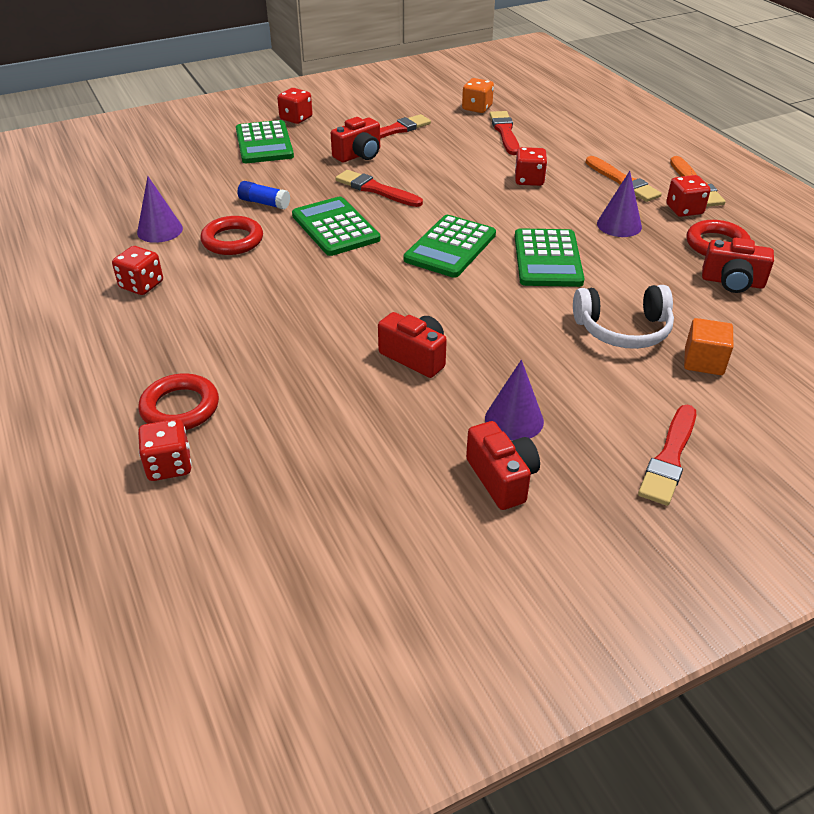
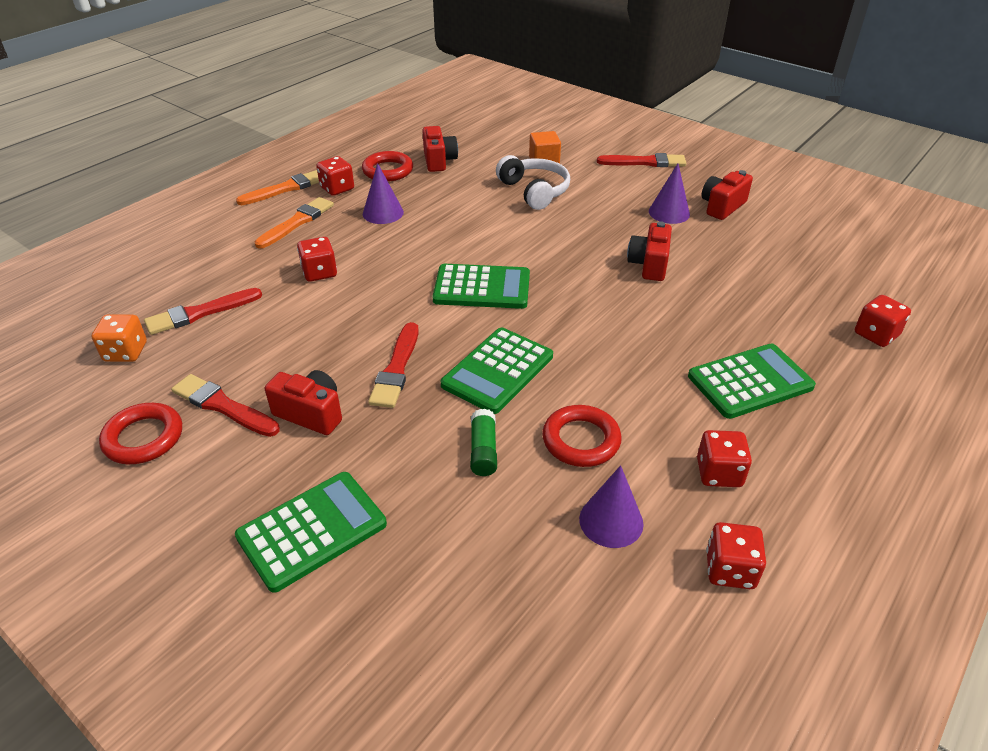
camera: 115 degrees left, 0 degrees up
(180, 408) = (826, 356): red ring -> red ring (143, 438)
(264, 203) = (483, 450): blue glue stick -> green glue stick
(296, 118) = (205, 531): red dice -> red dice (730, 569)
(547, 259) = (463, 235): green calculator -> green calculator (750, 381)

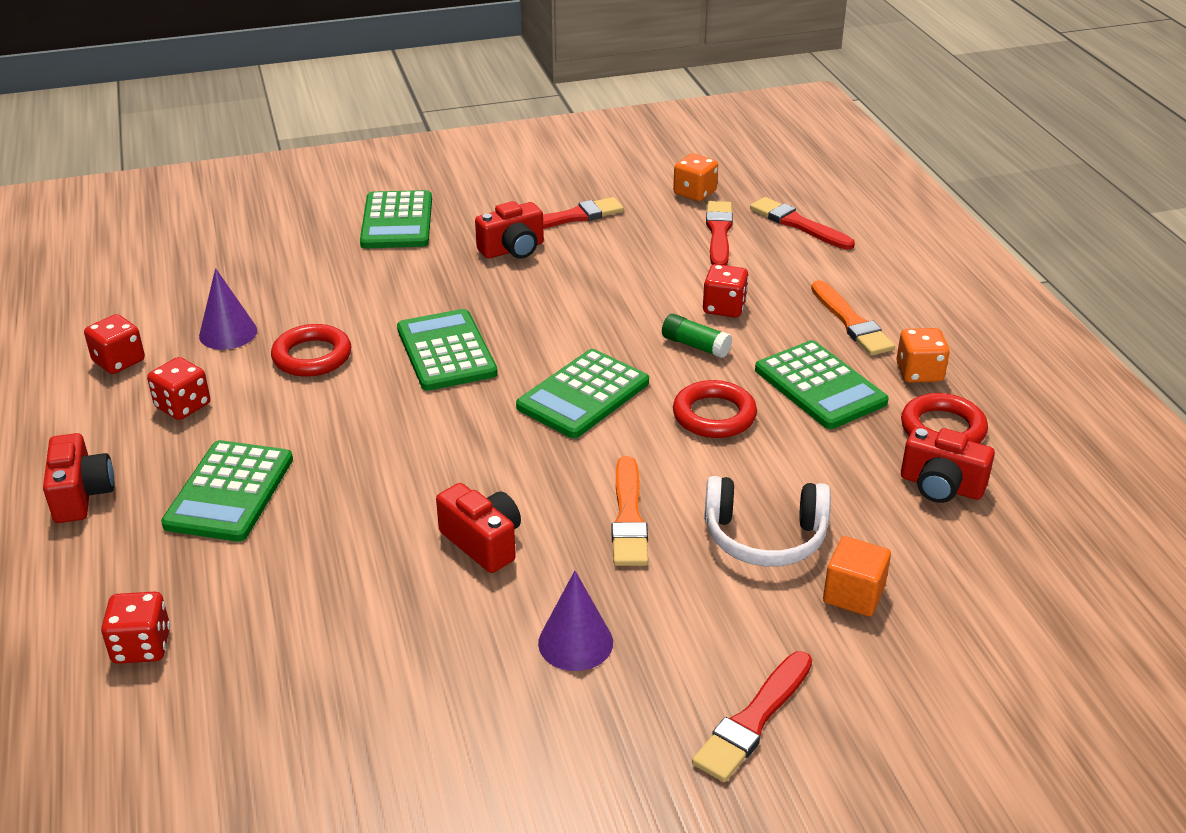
camera: 125 degrees right, 5 degrees down
(143, 438) = (573, 184): red ring -> red ring (714, 415)
(286, 188) = (950, 336): orange brush -> orange brush (628, 517)
(337, 188) = (919, 373): red dice -> orange dice
(383, 213) = (820, 386): purple cone -> green calculator
(396, 369) = (517, 302): red brush -> red brush (798, 224)
(483, 450) = (368, 307): green glue stick -> green glue stick (695, 345)
(722, 206) = (531, 717): red camera -> red camera (81, 495)

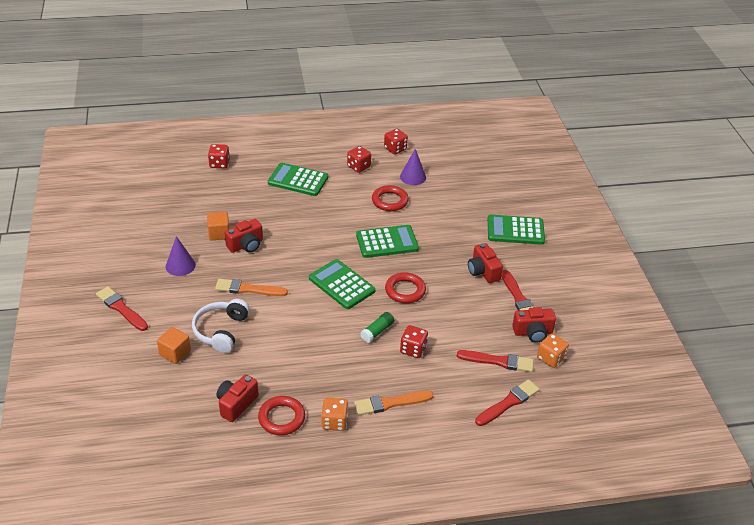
camera: 95 degrees right, 5 degrees up
(81, 495) = (306, 146): red camera -> red camera (533, 332)
(445, 595) = (219, 233): none -> orange cube
(714, 415) = (314, 329): red ring -> red ring (405, 290)
(820, 386) = (330, 375): green calculator -> none

